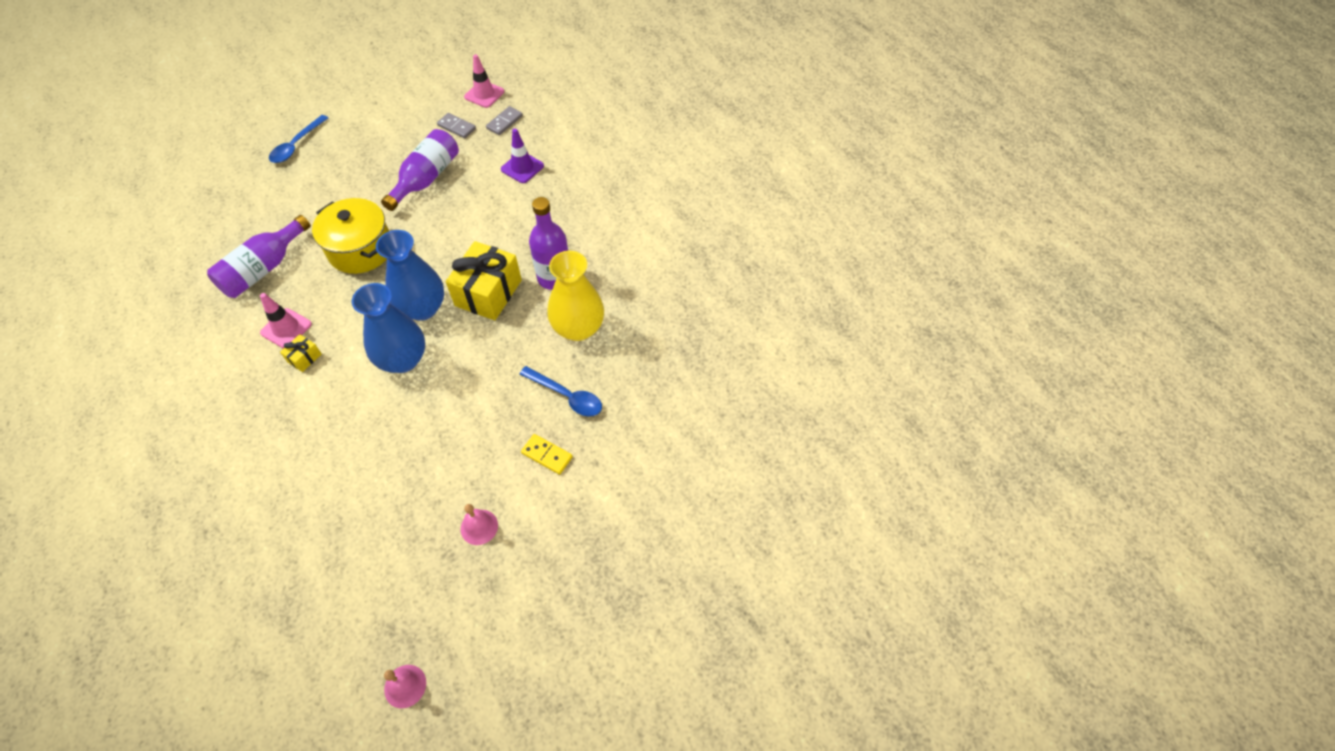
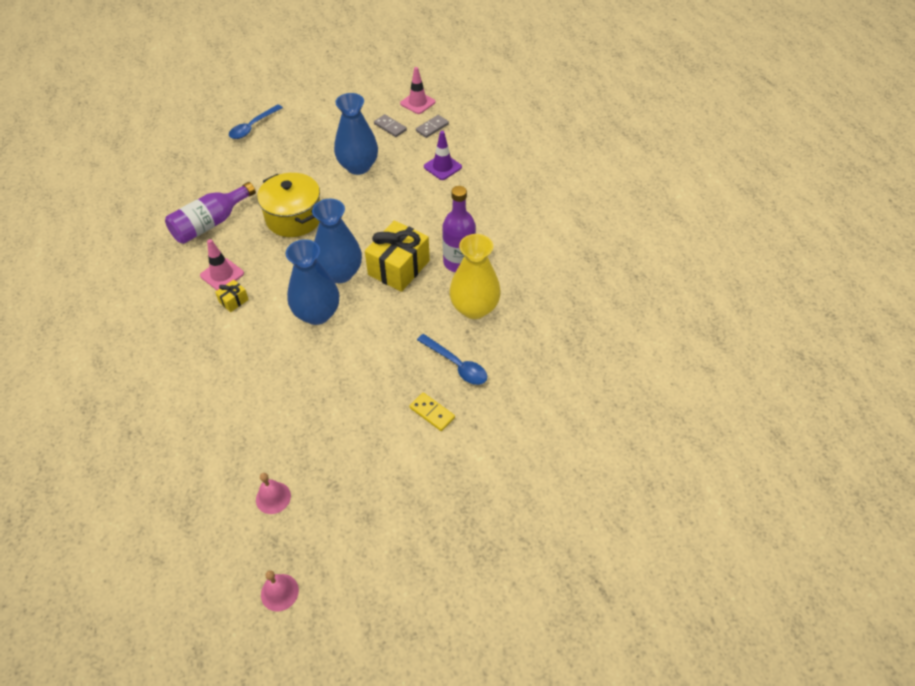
camera: 10 degrees right, 5 degrees down
(426, 179) = (358, 166): purple bottle -> blue vase
(479, 527) = (363, 465): pink bell -> pink bell (273, 497)

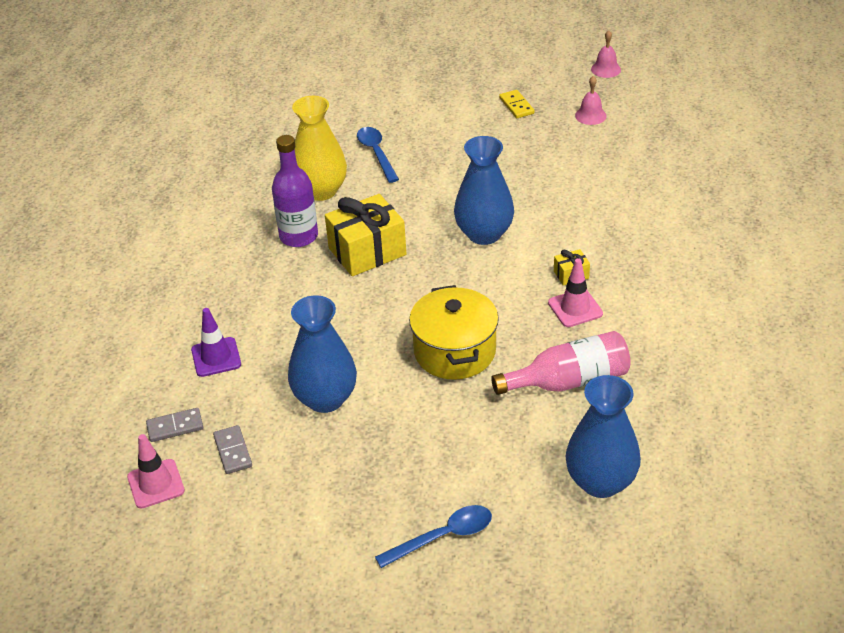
camera: 150 degrees left, 10 degrees down
(211, 223) = (568, 381): purple bottle -> pink bottle
(340, 273) = (436, 266): blue vase -> blue vase (600, 482)
(432, 413) = (425, 128): yellow domino -> yellow domino (516, 106)

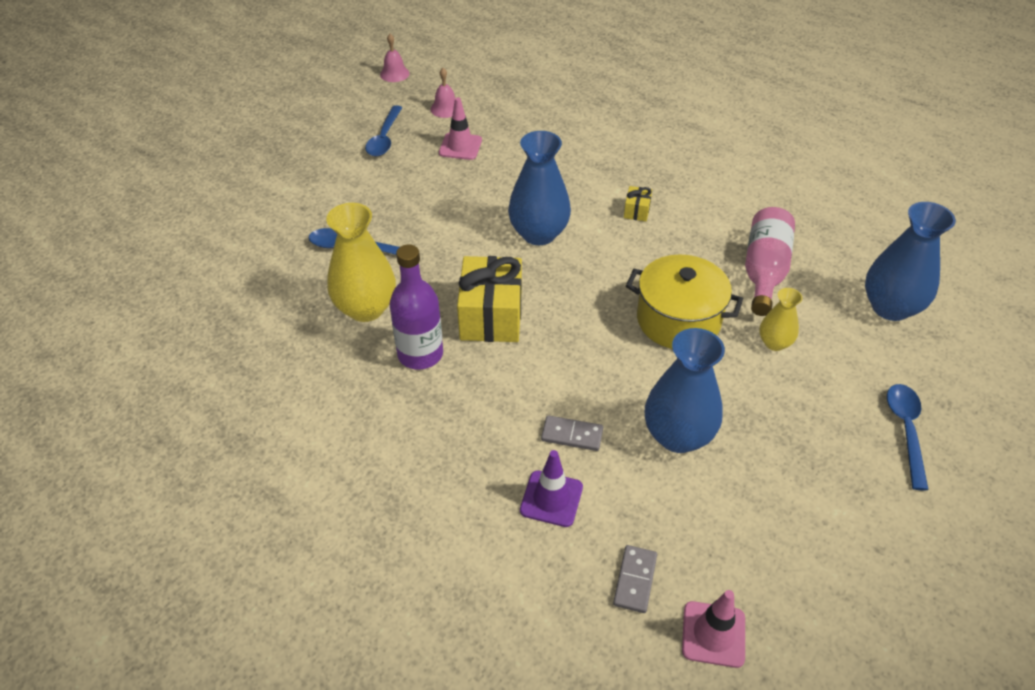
camera: 60 degrees left, 5 degrees up
(232, 451) = (705, 542): grey domino -> grey domino (572, 435)
(479, 419) = (774, 343): none -> yellow vase
(516, 106) = (384, 138): yellow domino -> blue spoon
(575, 308) = (679, 228): pink traffic cone -> pink traffic cone (460, 146)

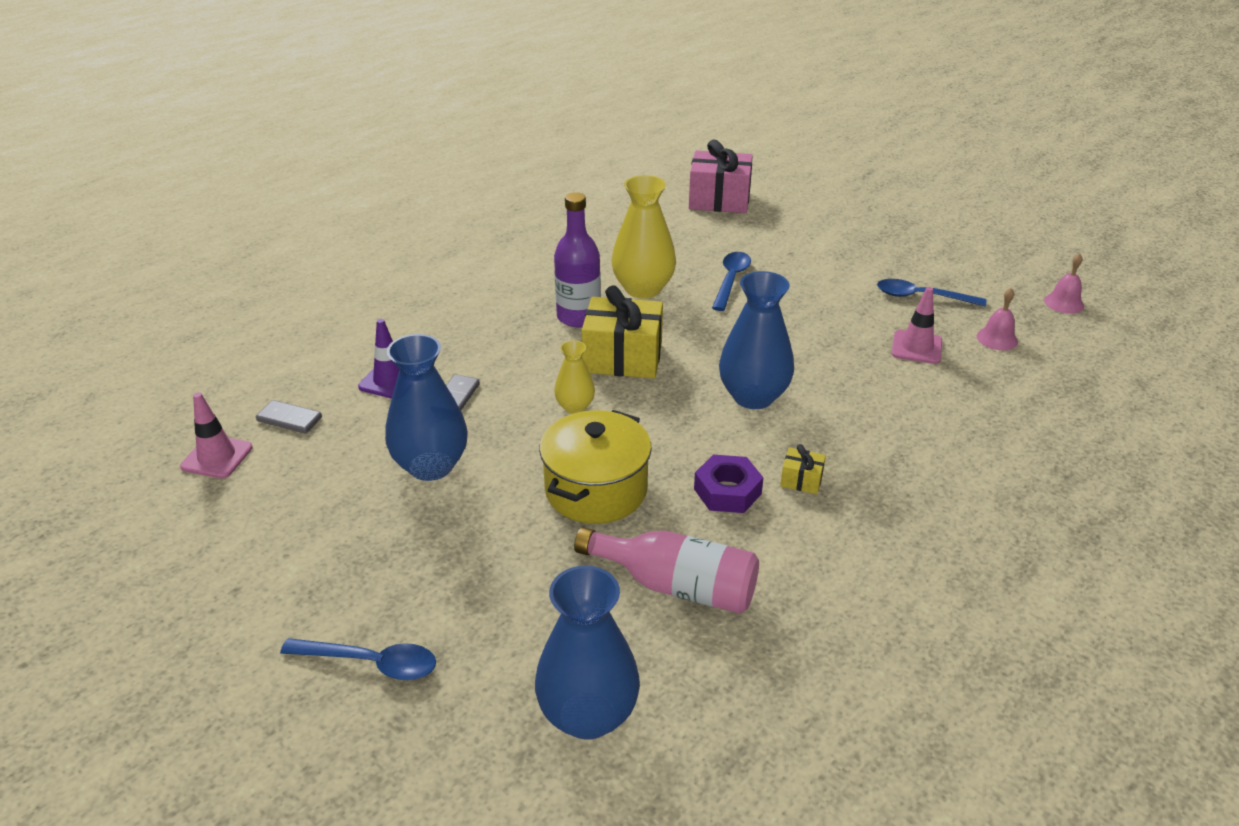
camera: 95 degrees right, 10 degrees down
(178, 256) = (719, 200): none -> pink gift
(659, 247) = (727, 491): none -> purple nut
(774, 343) = (543, 568): yellow vase -> yellow vase (575, 407)

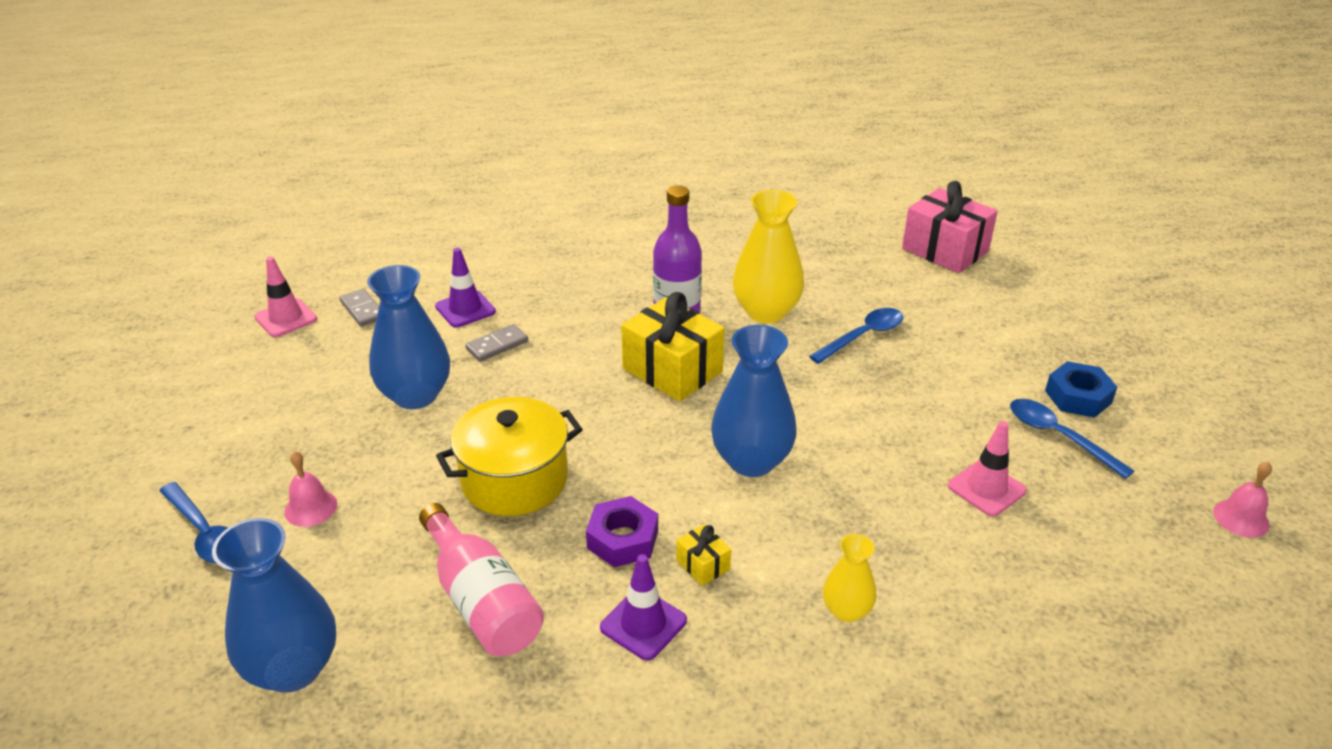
camera: 35 degrees right, 0 degrees up
(575, 407) = (581, 397): yellow vase -> yellow vase (846, 610)
(808, 539) = (643, 624): none -> purple traffic cone
(905, 267) = (1078, 397): none -> blue nut
(997, 338) = (1098, 521): pink bell -> pink bell (311, 507)

